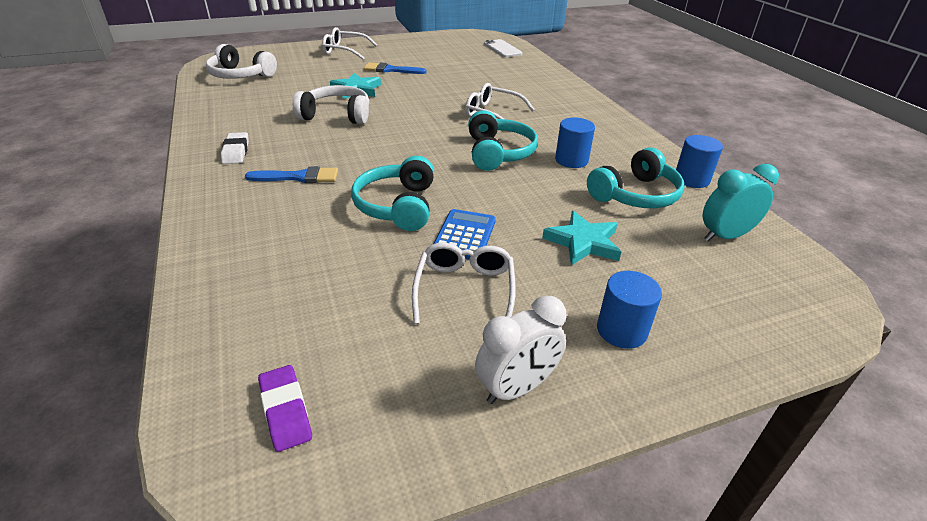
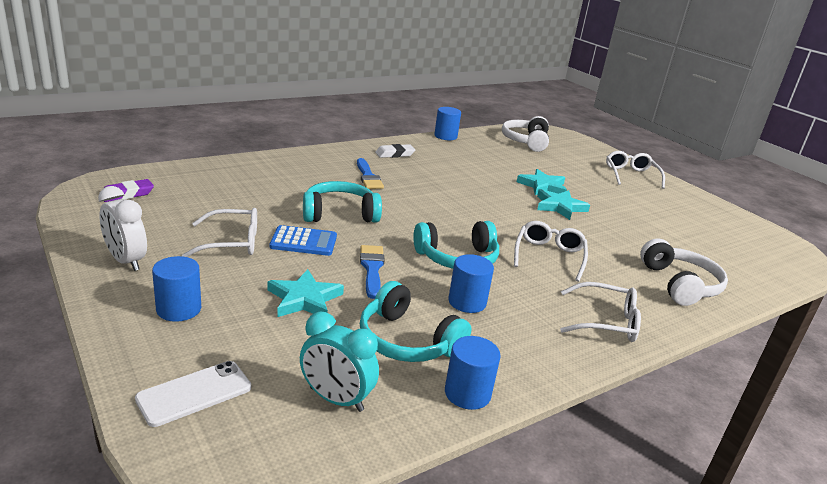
camera: 75 degrees right, 10 degrees down
(196, 113) = (445, 136): none -> blue cylinder
(336, 115) = (481, 182): white headphones -> white headphones (680, 284)
(391, 70) = (608, 199): blue brush -> blue brush (372, 268)
(402, 91) = (559, 207): none -> turquoise star
(502, 49) = (762, 265): white phone -> white phone (194, 393)
(586, 114) = (605, 322): none -> white glasses
(725, 236) = (336, 399): turquoise clock -> turquoise clock turned 150 degrees clockwise

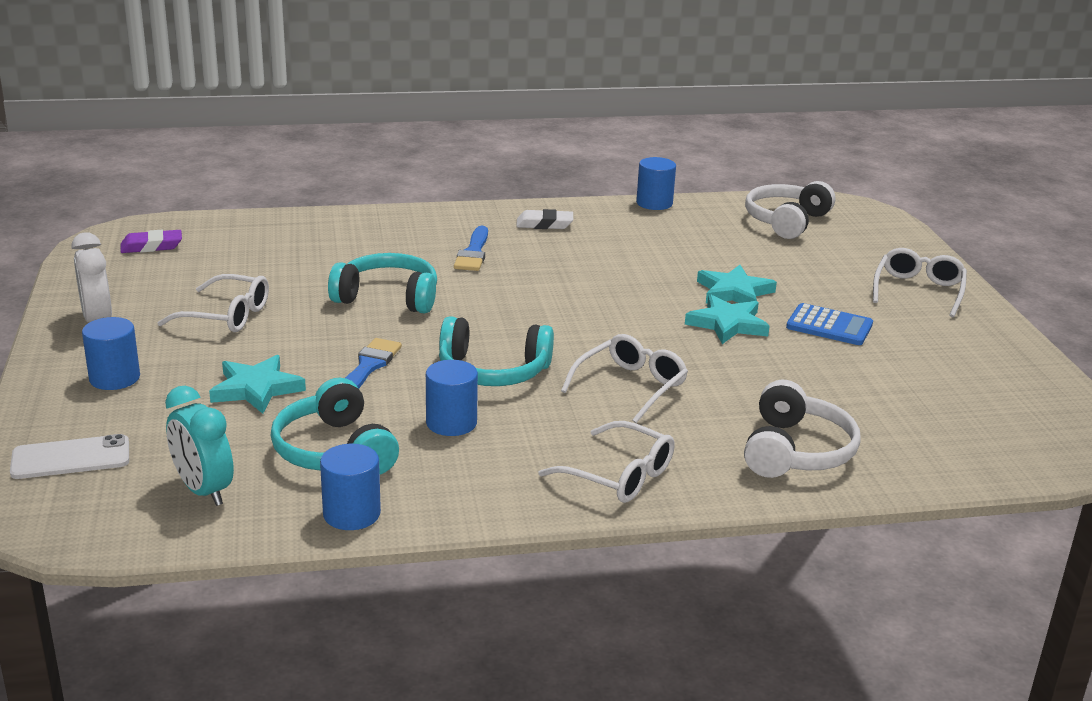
camera: 25 degrees right, 0 degrees up
(303, 242) = (311, 326): blue calculator -> blue calculator (829, 326)

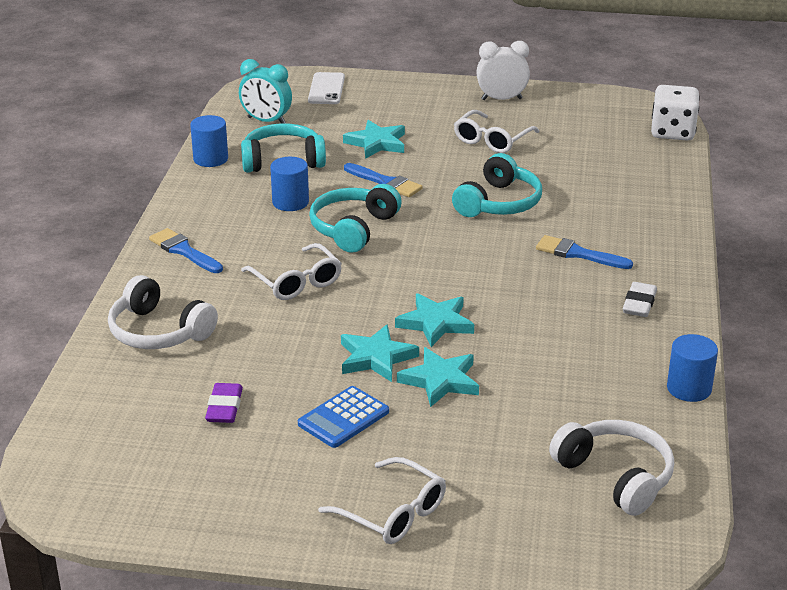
camera: 110 degrees right, 5 degrees up
(114, 378) = (416, 102): blue cylinder -> none
(151, 246) = (628, 120): purple eraser -> purple eraser (224, 407)
(180, 224) = (672, 132): none -> white dice
(203, 491) = (266, 121): turquoise clock -> turquoise clock turned 135 degrees counterclockwise
(618, 475) = (184, 251): white glasses -> blue brush
(647, 304) = (435, 323): none -> turquoise star

